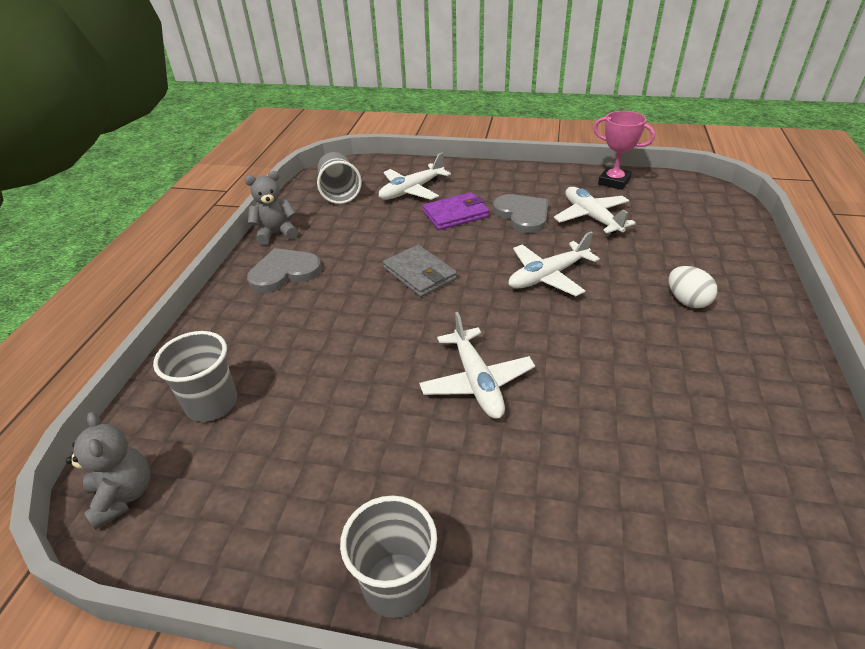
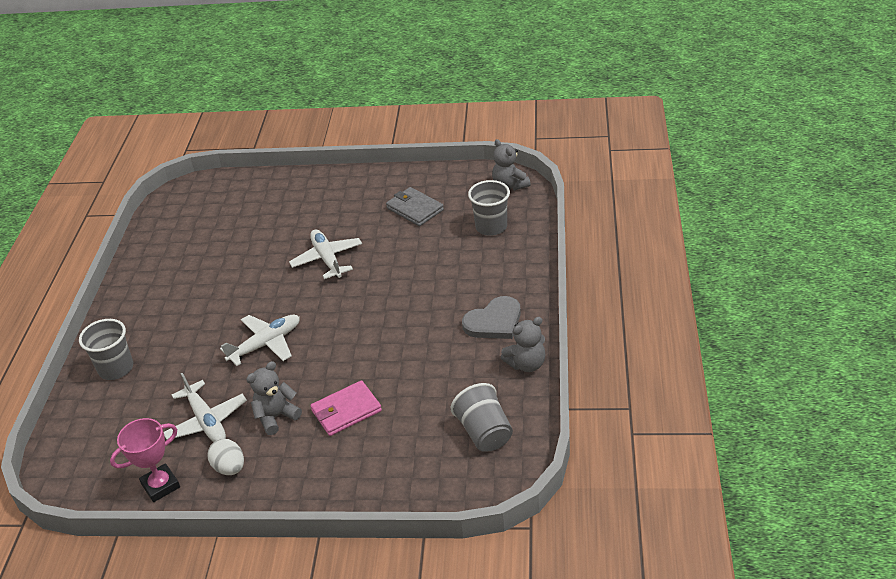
camera: 175 degrees right, 0 degrees up
(396, 584) = (363, 178): grey cup -> grey cup (116, 368)
(411, 190) = (399, 445): white plane -> none
(419, 274) = (374, 334): grey wallet -> grey wallet (415, 209)
(455, 214) = (346, 411): purple wallet -> pink wallet
(522, 215) = (276, 417): grey heart -> grey teddy bear
(614, 182) = (160, 485): pink trophy -> pink trophy turned 60 degrees counterclockwise
(687, 301) = (164, 334): white egg -> white egg (230, 468)

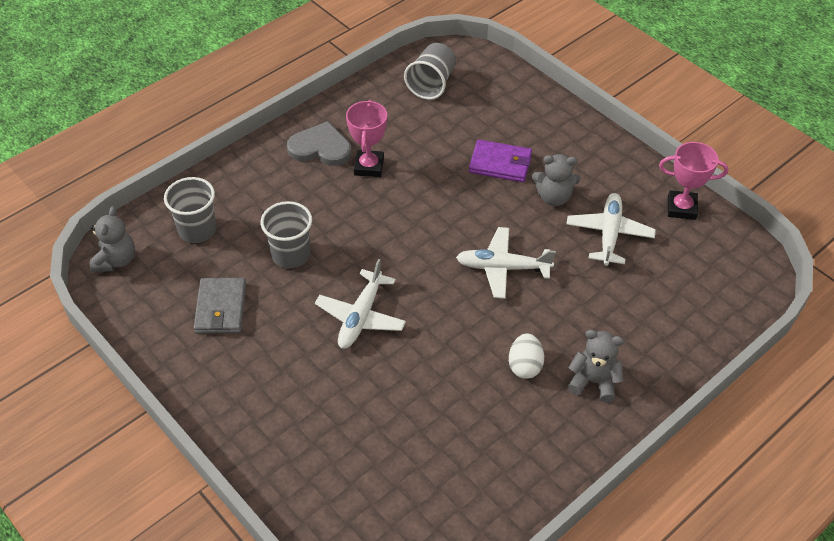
camera: 140 degrees left, 10 degrees up
(116, 368) = (650, 349): grey cup -> grey cup (291, 254)
(230, 468) = (621, 184): white egg -> white egg (525, 366)
(346, 411) = (500, 163): pink wallet -> purple wallet
(441, 335) = (369, 166): none -> pink trophy
(526, 364) = (346, 103): grey teddy bear -> grey teddy bear (593, 381)

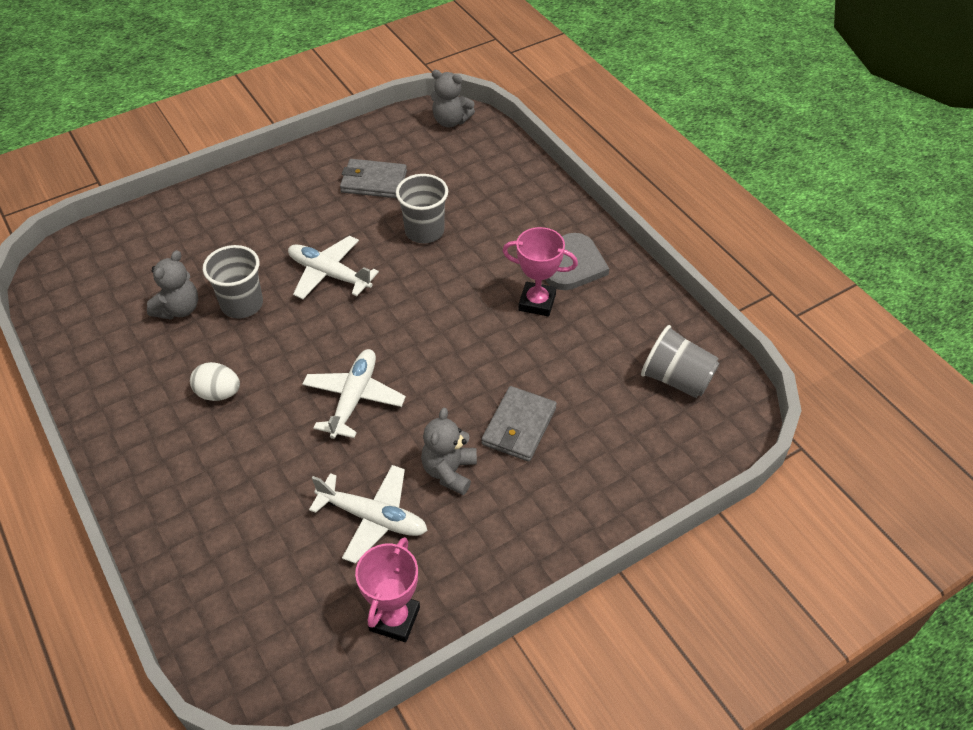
camera: 100 degrees right, 0 degrees up
(197, 230) = (474, 170): grey cup -> grey cup (242, 304)
(500, 163) = (519, 426): purple wallet -> grey wallet
(593, 381) = (173, 449): grey teddy bear -> grey teddy bear (179, 309)

